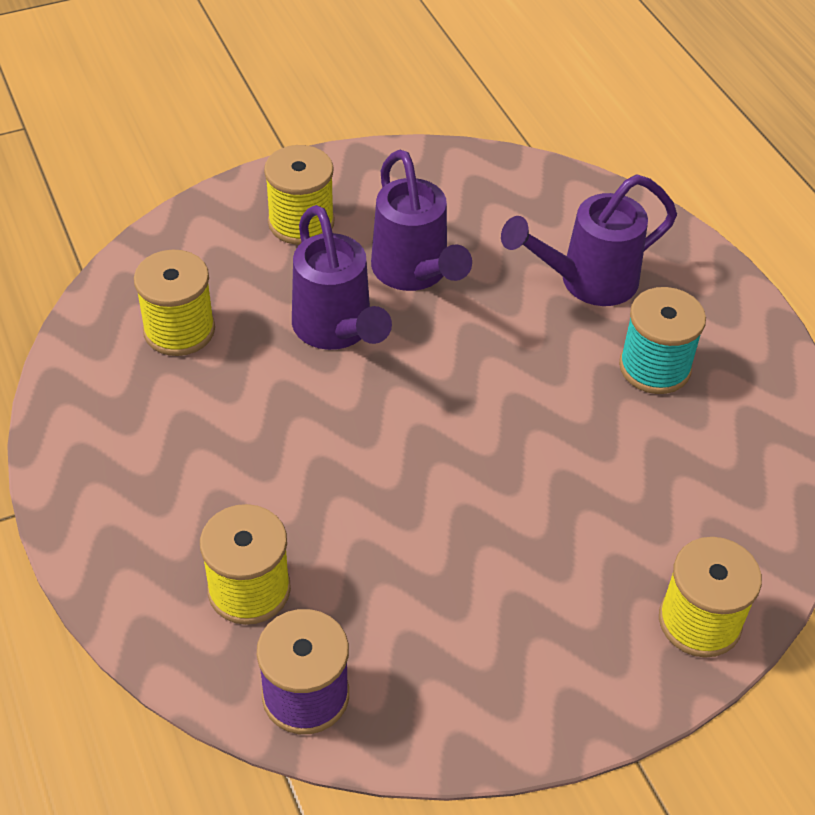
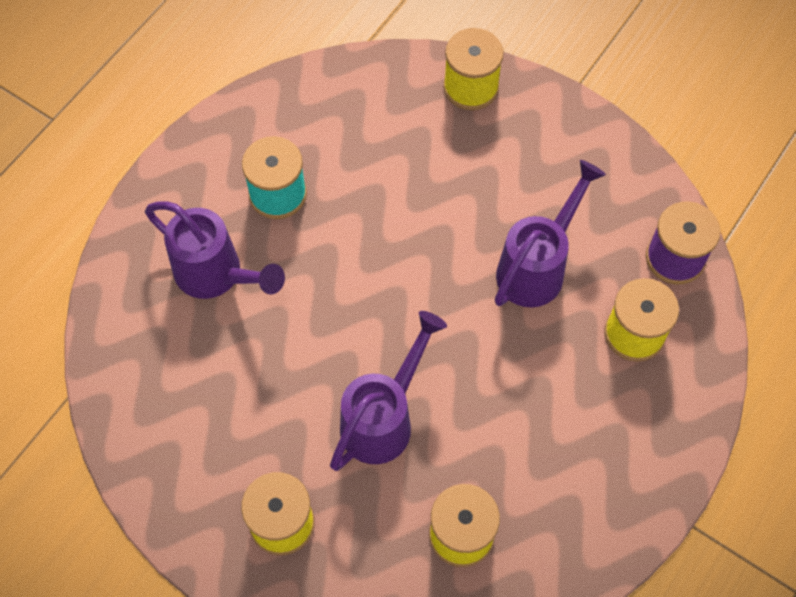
camera: 120 degrees left, 15 degrees up
(414, 274) = (286, 399): purple watering can -> purple watering can (537, 266)

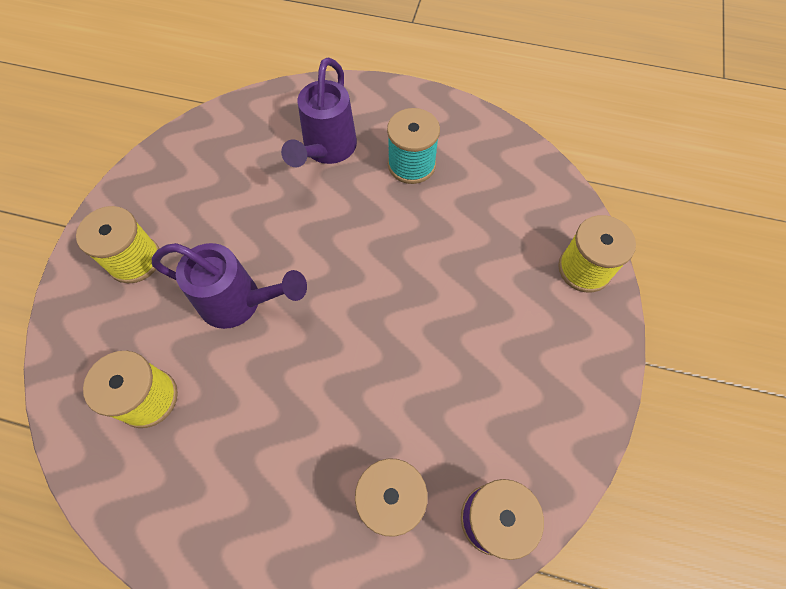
camera: 70 degrees right, 0 degrees up
(537, 266) = (428, 383): purple watering can -> none

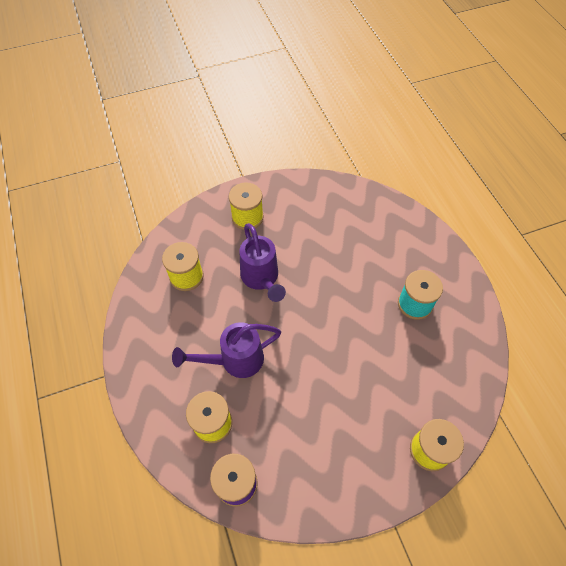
camera: 55 degrees right, 5 degrees down
(326, 151) = (383, 254): purple watering can -> purple watering can (234, 360)

